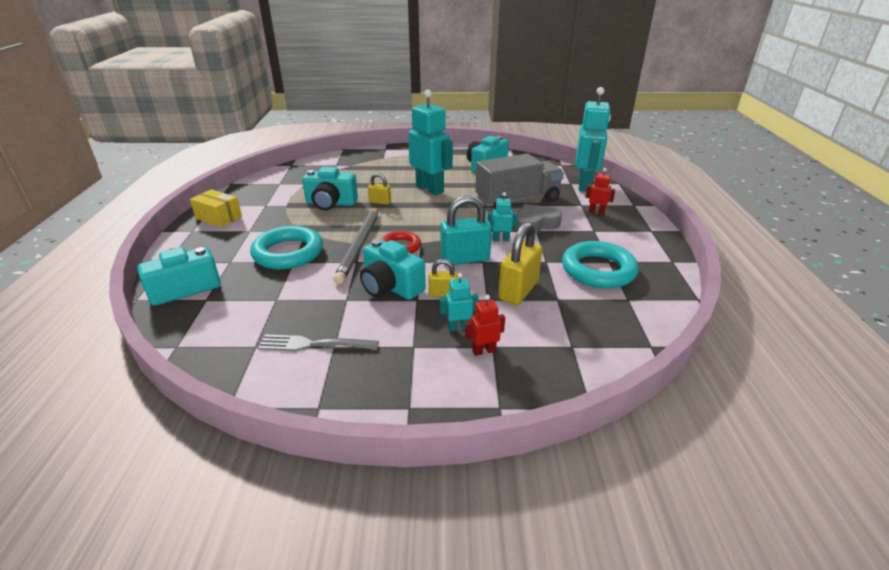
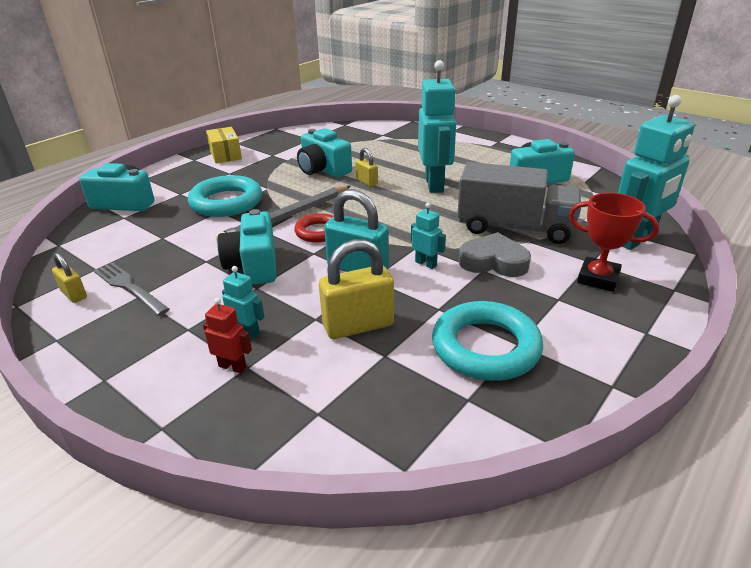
camera: 40 degrees right, 0 degrees up
(443, 293) = (285, 293): yellow padlock -> yellow padlock (74, 294)
(596, 212) = (598, 278): red robot -> red trophy

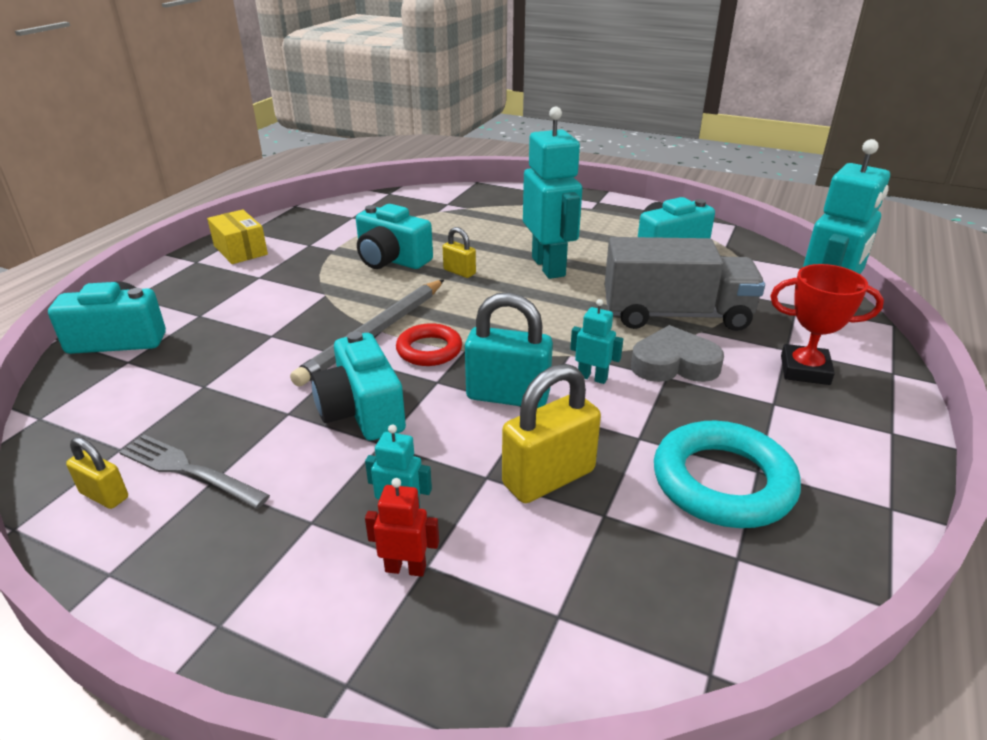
camera: 15 degrees left, 0 degrees up
(226, 202) = (276, 321): turquoise ring -> none

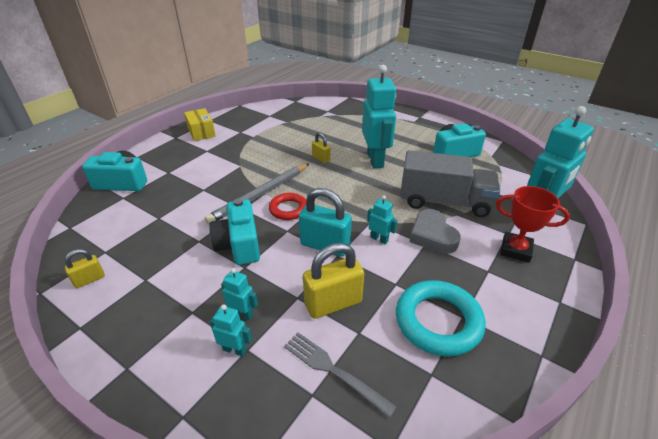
camera: 10 degrees right, 5 degrees up
(104, 495) = (89, 279): yellow padlock -> yellow padlock turned 75 degrees counterclockwise
(187, 470) = (135, 270): grey fork -> grey fork (332, 370)
(391, 259) = (284, 146): turquoise camera -> none
(405, 568) = (235, 350): red robot -> turquoise robot
(674, 364) = (432, 236): grey heart -> grey heart turned 120 degrees counterclockwise

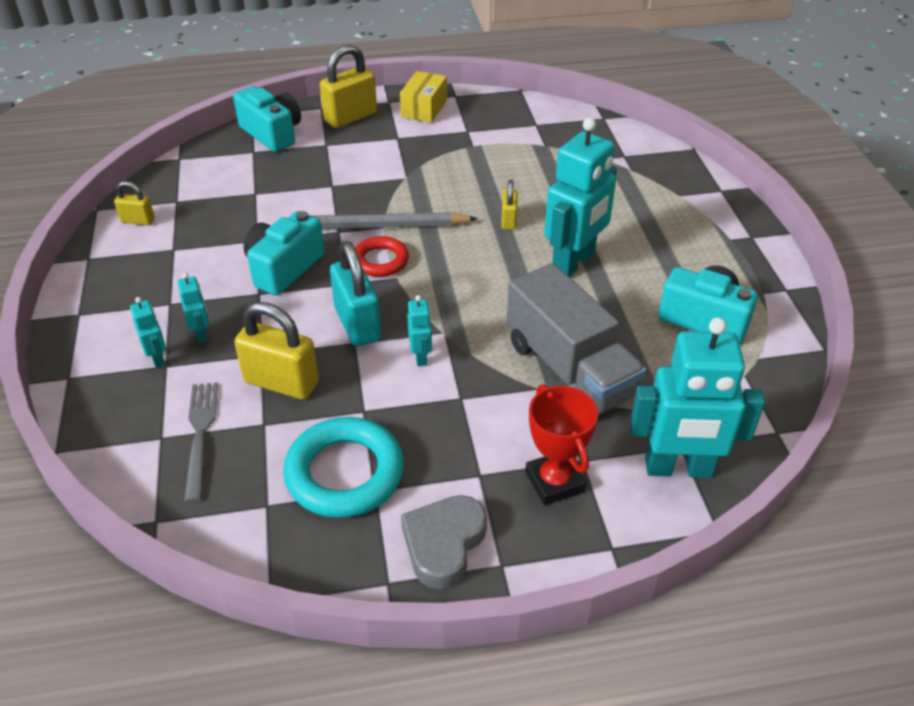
camera: 45 degrees right, 5 degrees up
(163, 153) = (350, 117): none -> yellow padlock
(432, 236) = (484, 395): grey heart -> grey heart (444, 544)

